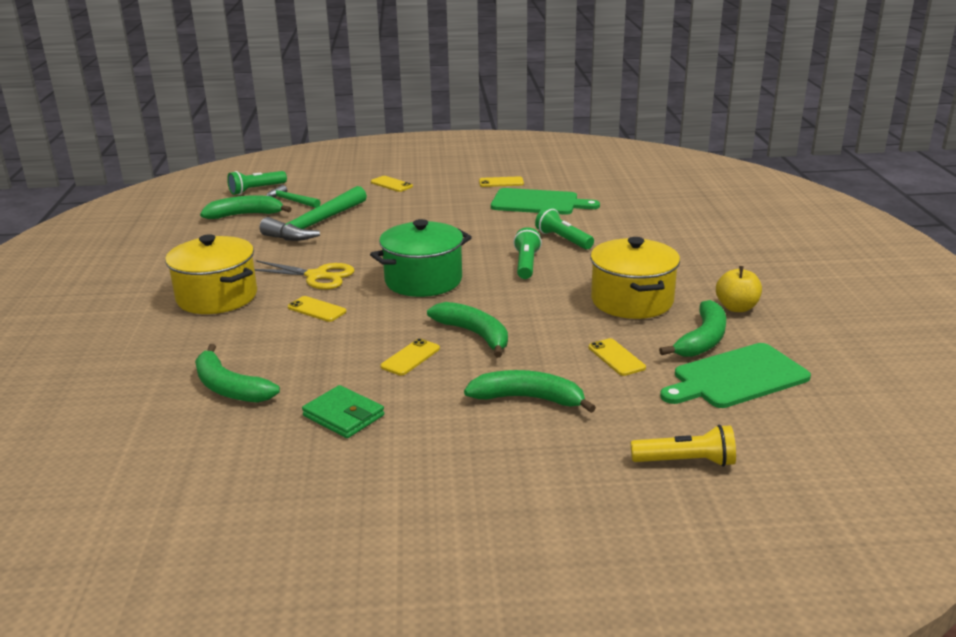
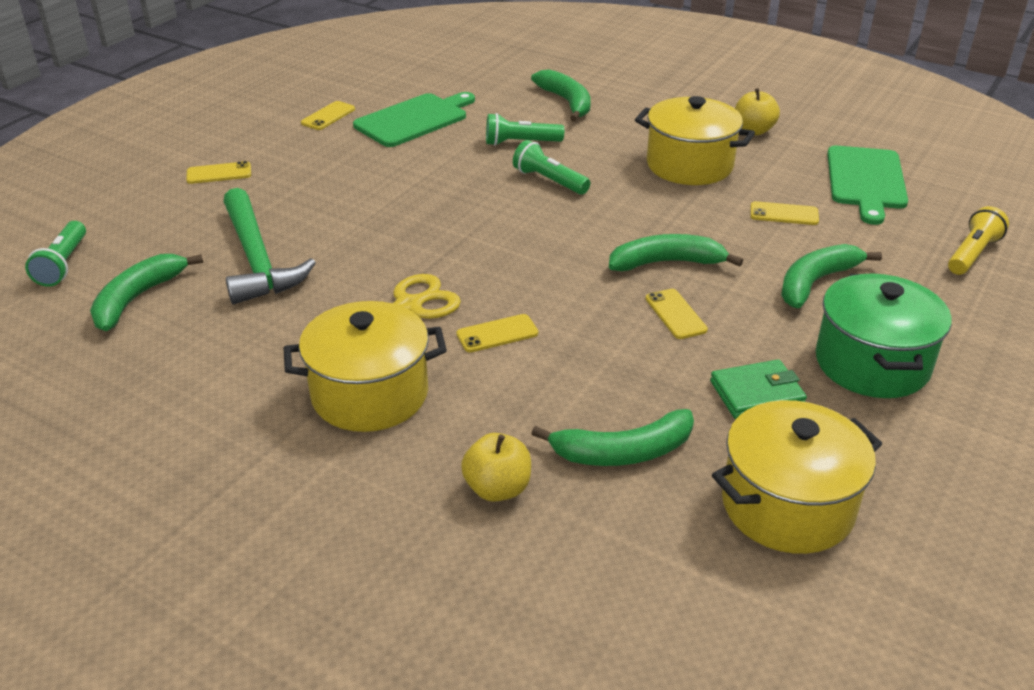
camera: 55 degrees left, 10 degrees up
(159, 361) = (497, 488): none -> yellow apple
(220, 463) = (787, 506): none -> yellow pot
(291, 201) = (149, 252): green hammer -> none
(423, 280) = (511, 246): green pot -> green pot (872, 363)
(702, 340) = (792, 167): green banana -> green banana (567, 102)

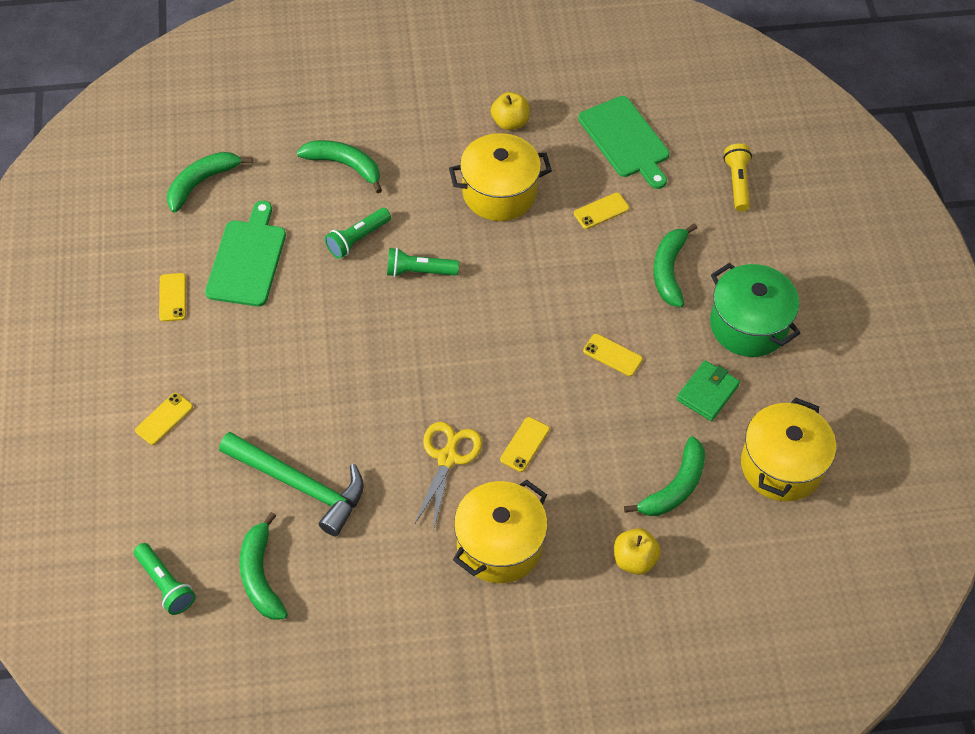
camera: 40 degrees left, 20 degrees up
(666, 263) = (568, 309): green banana -> green banana (202, 183)

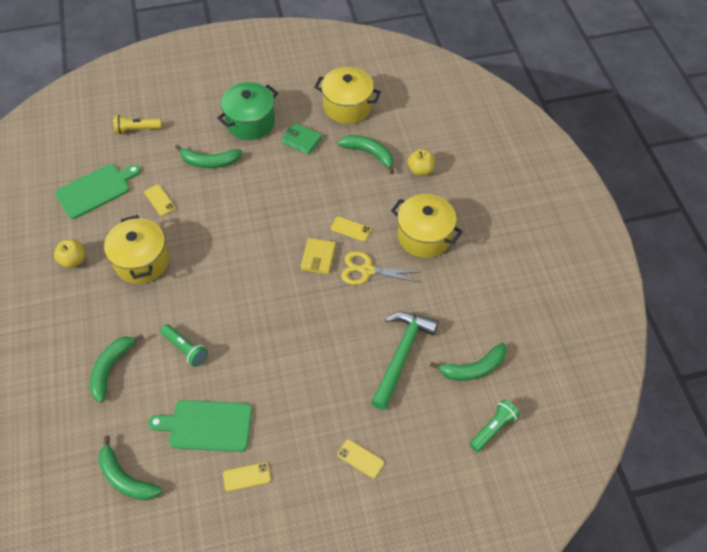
camera: 95 degrees left, 0 degrees up
(419, 271) = (215, 304): green flashlight -> none
(478, 397) = (318, 257): none -> yellow wallet
(612, 355) = (278, 188): yellow phone -> none

